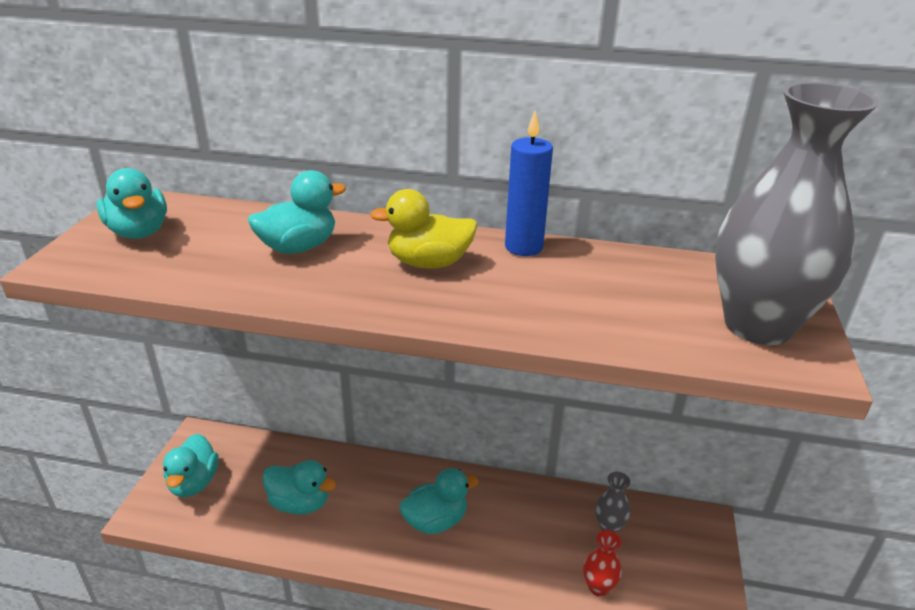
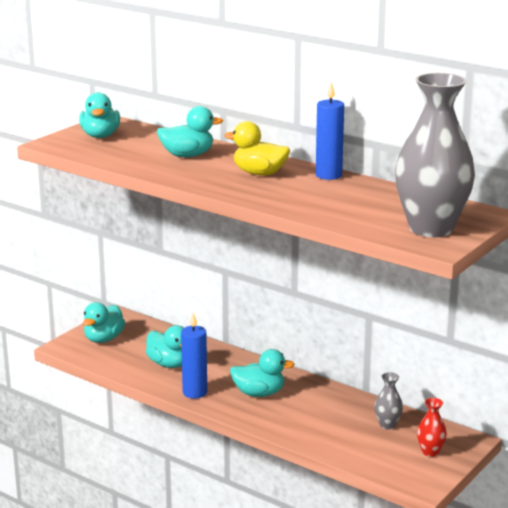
camera: 25 degrees right, 10 degrees down
(356, 547) = (195, 392): none -> blue candle
(598, 587) = (351, 449): red vase -> red vase (430, 452)

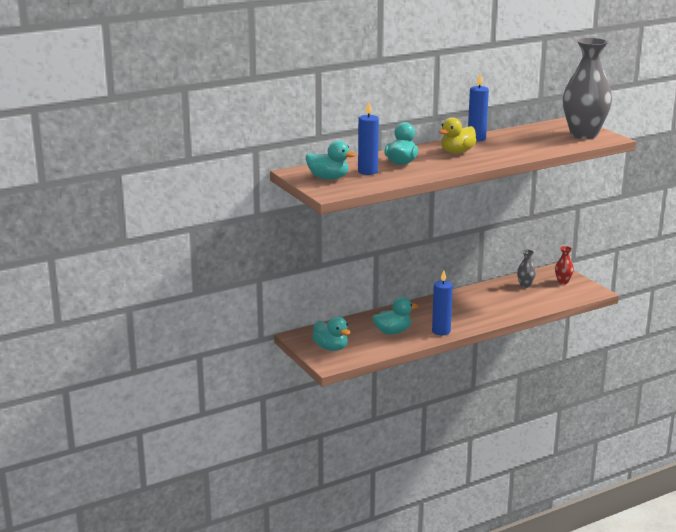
camera: 65 degrees left, 0 degrees up
(139, 147) = (368, 172): none -> blue candle
(259, 393) = (458, 312): turquoise duck -> none

